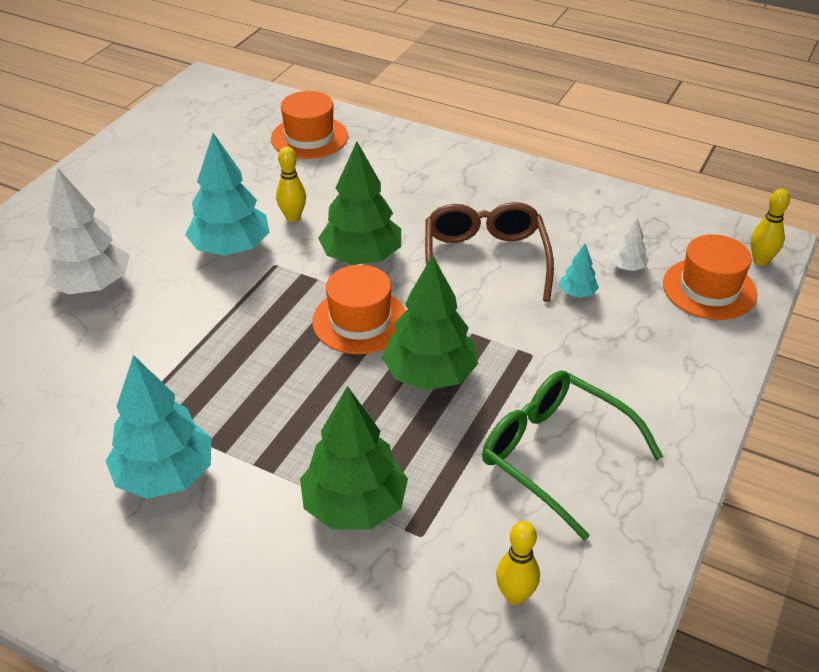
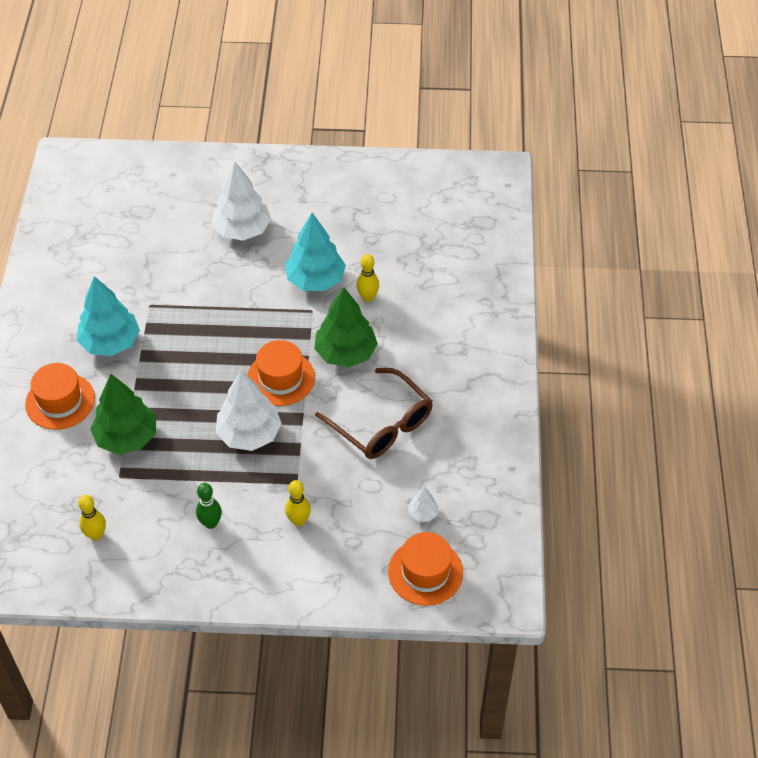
camera: 65 degrees right, 10 degrees up
(309, 137) = (469, 265): orange hat -> orange hat (60, 401)
(430, 375) = (249, 434): green tree -> white tree
(485, 260) = (382, 424): brown glasses -> brown glasses turned 75 degrees clockwise
(555, 455) = (210, 523): green glasses -> green bowling pin
(577, 293) = (375, 490): turquoise tree -> none
(760, 260) = (481, 600): yellow bowling pin -> yellow bowling pin (298, 520)

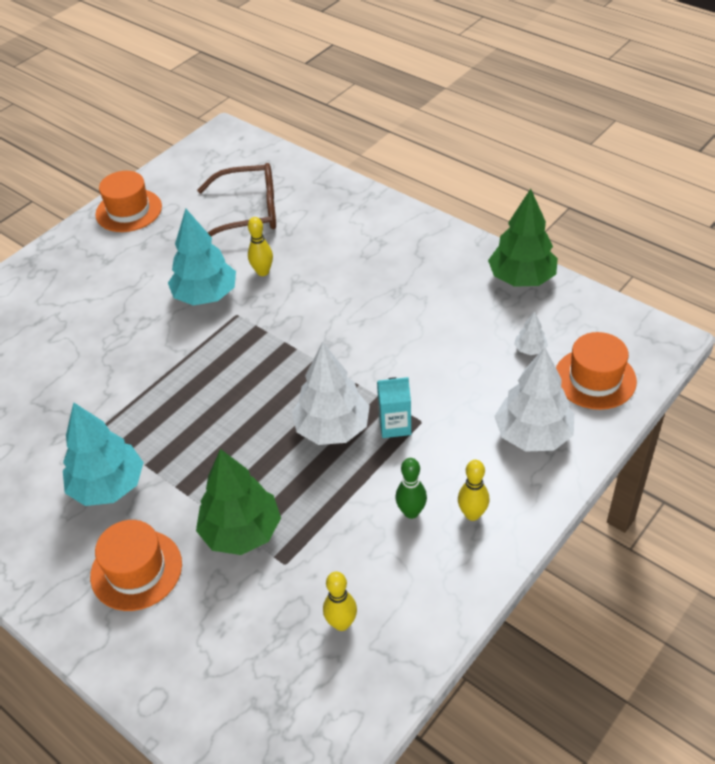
camera: 50 degrees left, 5 degrees down
(242, 230) = (91, 317): white tree -> white tree (533, 435)
(280, 378) = (290, 373): orange hat -> orange hat (128, 210)
(280, 469) = (395, 425): none -> turquoise carton
(298, 520) = (466, 440): yellow bowling pin -> yellow bowling pin (472, 514)
(346, 353) = (308, 315): green tree -> green tree (521, 278)
(382, 424) = (409, 330): brown glasses -> brown glasses (249, 212)

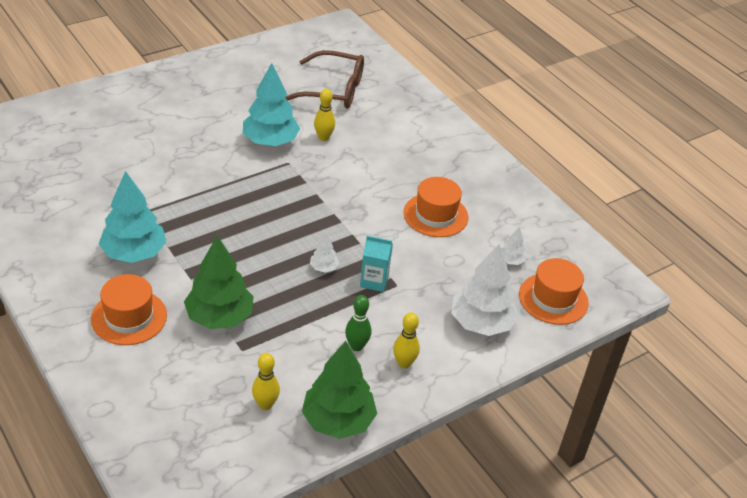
camera: 10 degrees right, 5 degrees down
(128, 210) = (239, 60): orange hat -> orange hat (435, 215)
(332, 429) = (324, 268): white tree -> white tree, size x0.45
(521, 278) = (531, 206): green tree -> green tree (338, 420)

